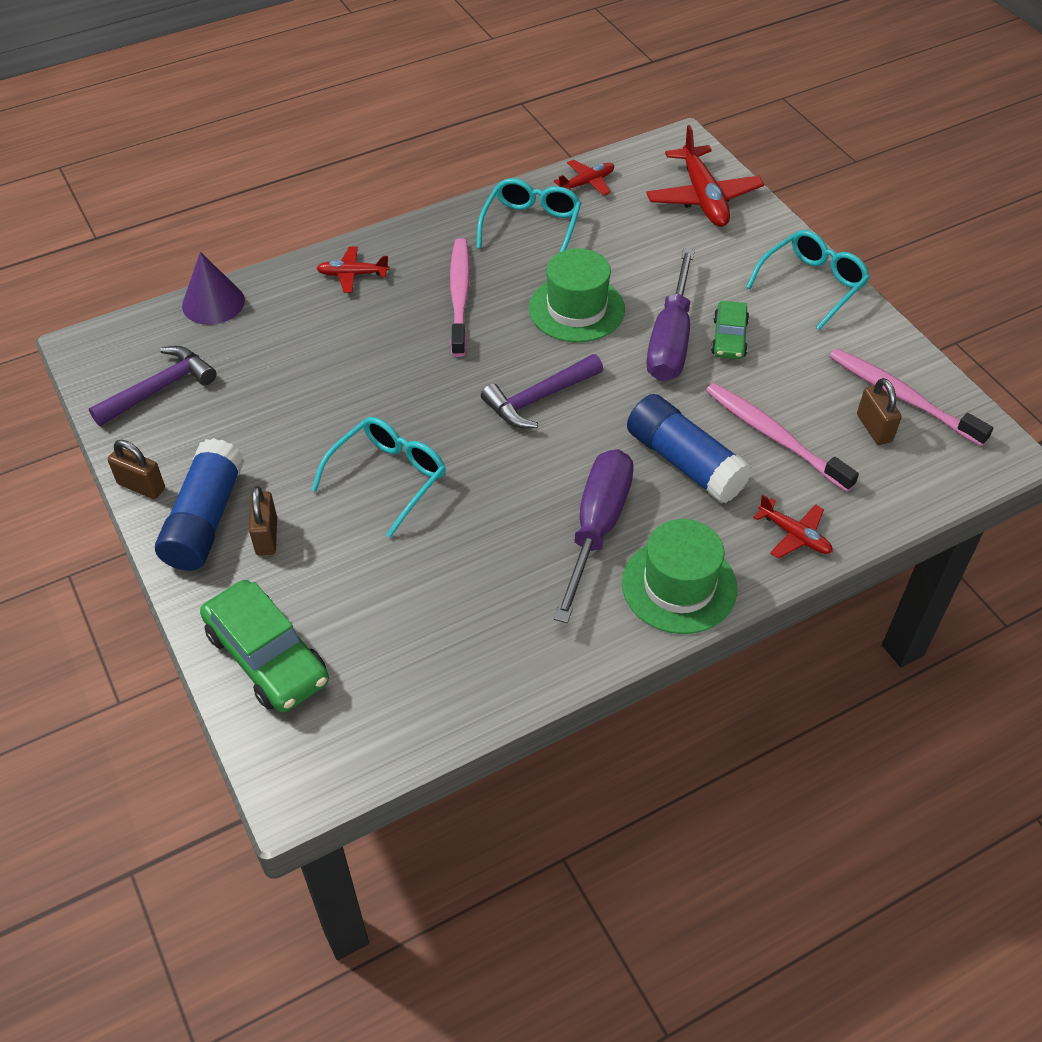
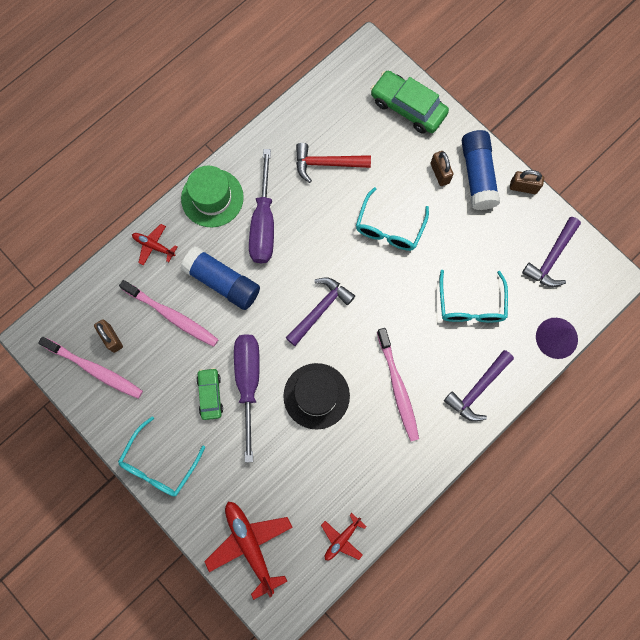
camera: 165 degrees right, 25 degrees up
(352, 274) = (477, 389): red plane -> purple hammer
(457, 595) = (326, 164): none -> red hammer
(531, 226) = (370, 475): turquoise glasses -> turquoise glasses (471, 305)
(576, 309) = (316, 396): green hat -> black hat

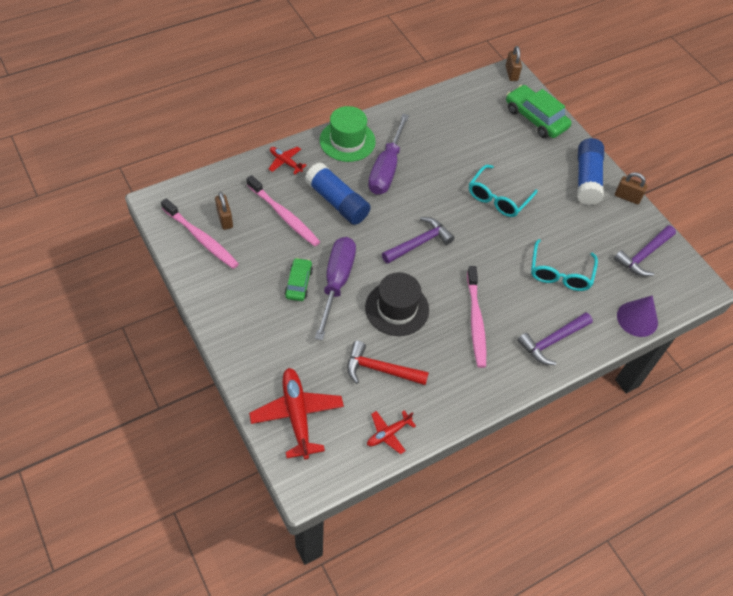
camera: 10 degrees right, 20 degrees down
(159, 464) = (233, 326): turquoise glasses -> none
(326, 164) = (454, 140): red hammer -> red hammer (380, 369)
(439, 173) = (553, 170): brown padlock -> brown padlock (511, 73)

